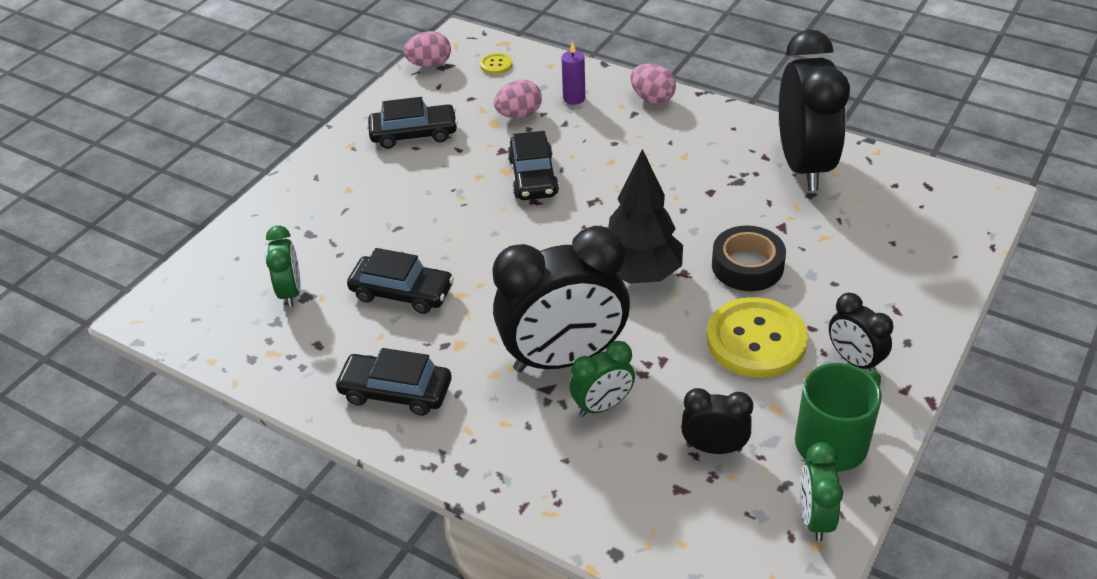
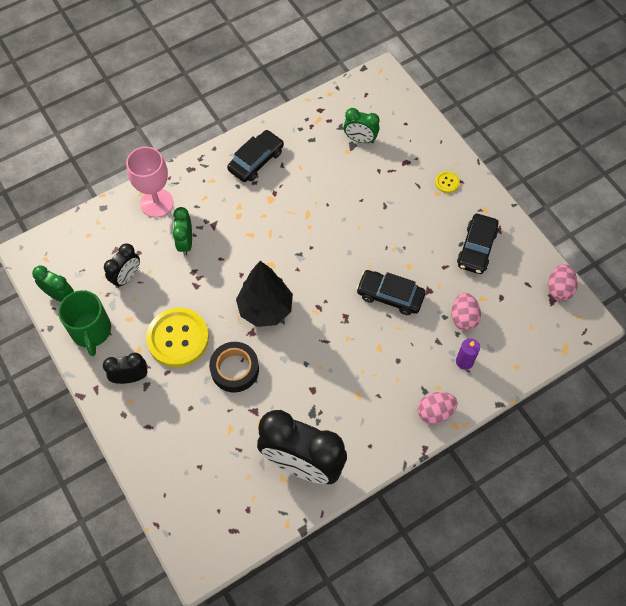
camera: 115 degrees right, 20 degrees up
(402, 292) = (327, 188): black car -> none
(496, 65) = (536, 331): yellow button -> yellow button (447, 182)
(556, 480) = (157, 203): none -> pink goblet
(564, 358) = (228, 241): black clock -> none

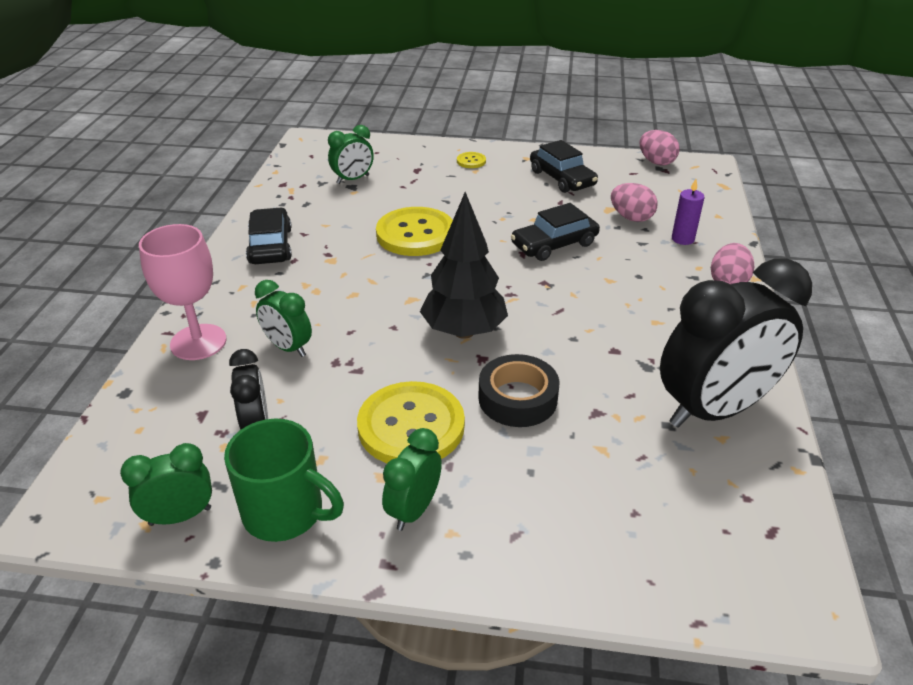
camera: 50 degrees left, 25 degrees down
(130, 377) = (414, 510): black clock -> green clock
(333, 218) = (415, 234): none -> yellow button

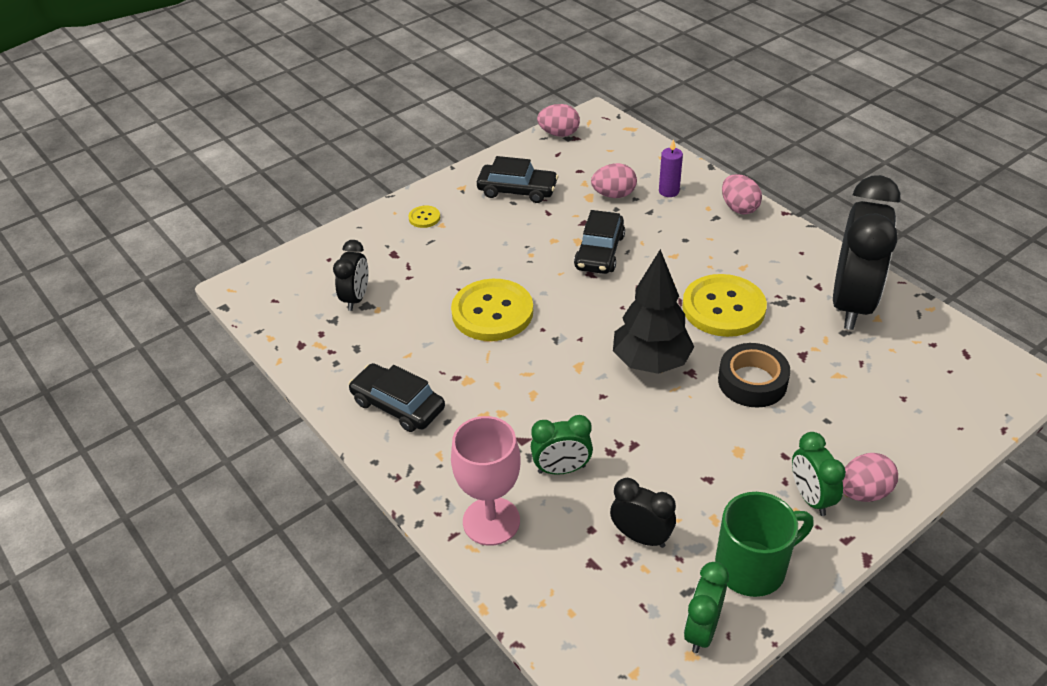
camera: 45 degrees left, 5 degrees up
(353, 179) = (356, 298): green clock -> black clock
(411, 426) = (727, 451): yellow button -> yellow button (723, 308)
(463, 545) = (863, 492): none -> pink egg

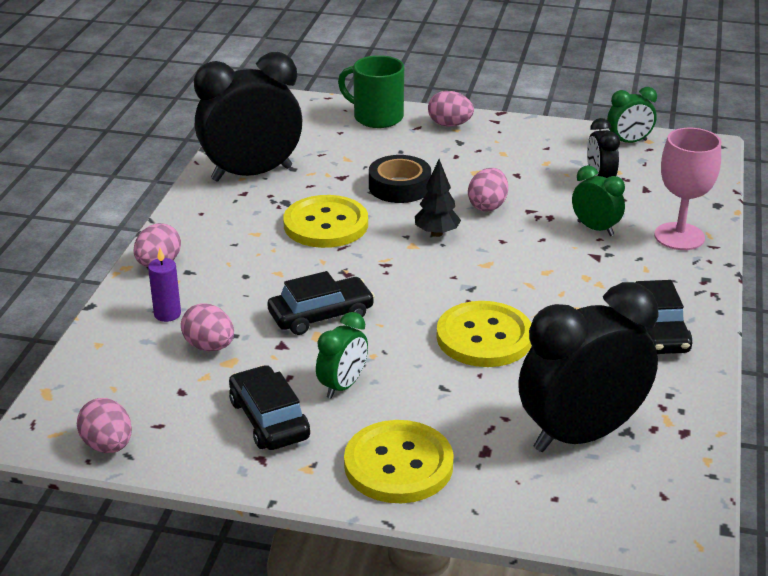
camera: 130 degrees left, 10 degrees down
(356, 298) = (581, 435): black clock -> black clock, size x2.06
(424, 218) = (398, 465): yellow button -> yellow button, size x2.32
(651, 362) = (436, 233): black tree -> black tree, size x0.59
(667, 420) = (487, 206): none -> pink egg
(752, 567) = (561, 141): green mug -> green mug (376, 117)
(810, 497) = (480, 138): green clock -> green clock (342, 386)

